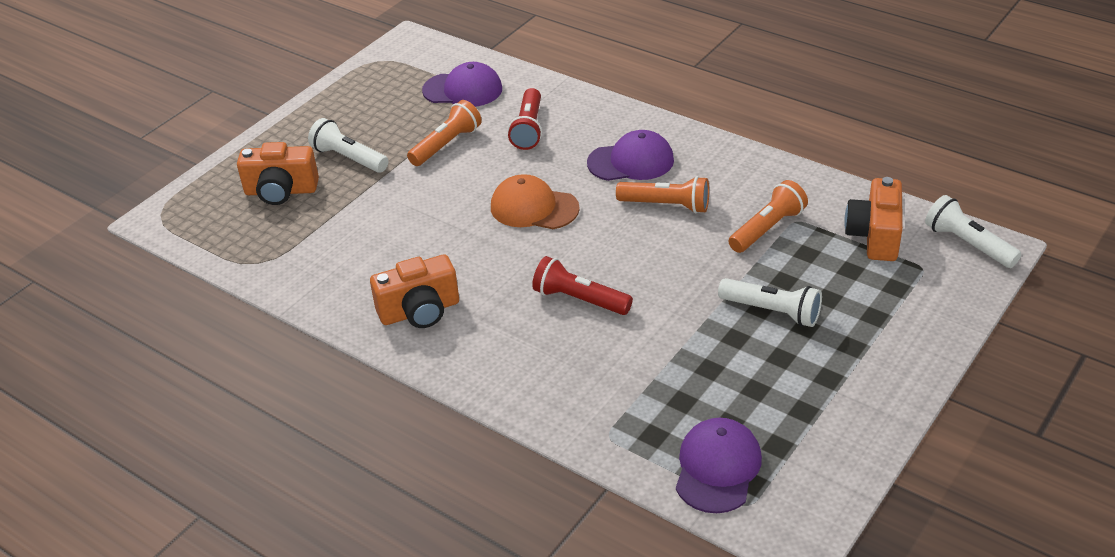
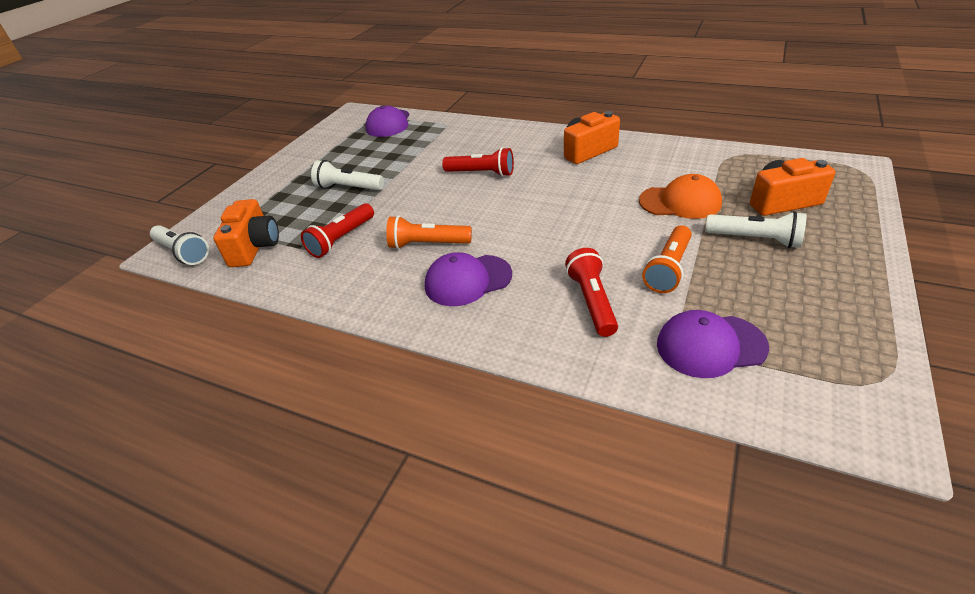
camera: 170 degrees right, 0 degrees up
(534, 208) = (543, 224): orange cap -> orange cap (680, 202)
(767, 229) = (341, 239): orange flashlight -> red flashlight

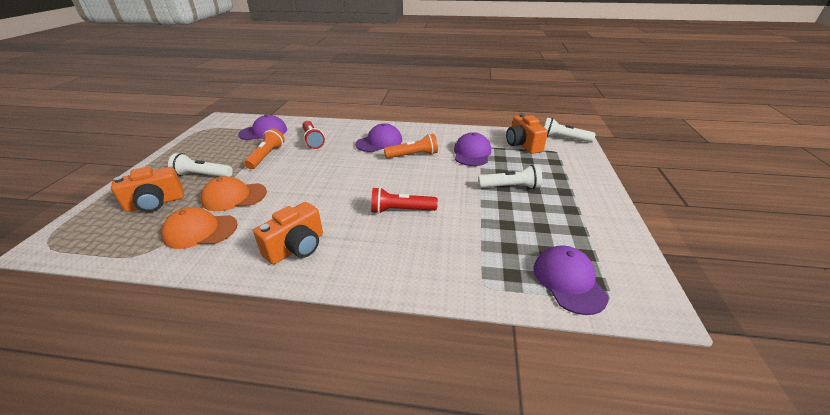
camera: 160 degrees right, 5 degrees down
(341, 239) = (472, 153): red flashlight -> purple cap
(693, 169) = (200, 231): none -> orange cap

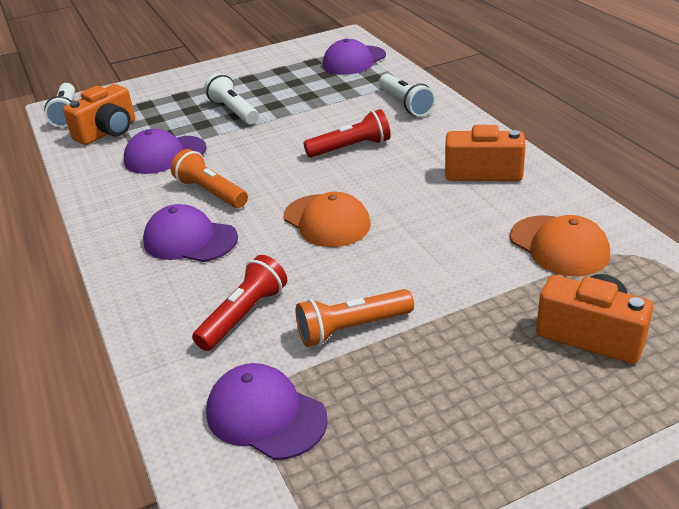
camera: 120 degrees left, 0 degrees up
(202, 175) = (484, 354): white flashlight -> white flashlight (405, 104)
(234, 197) = (480, 273): orange cap -> orange cap (327, 221)
(401, 210) = (351, 148): red flashlight -> red flashlight turned 75 degrees counterclockwise

